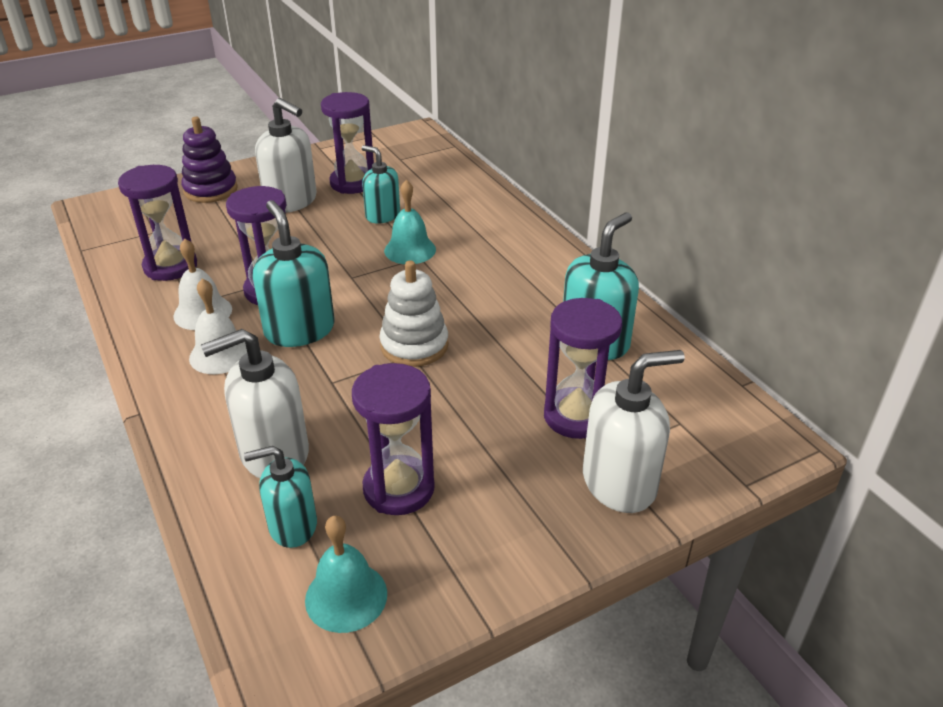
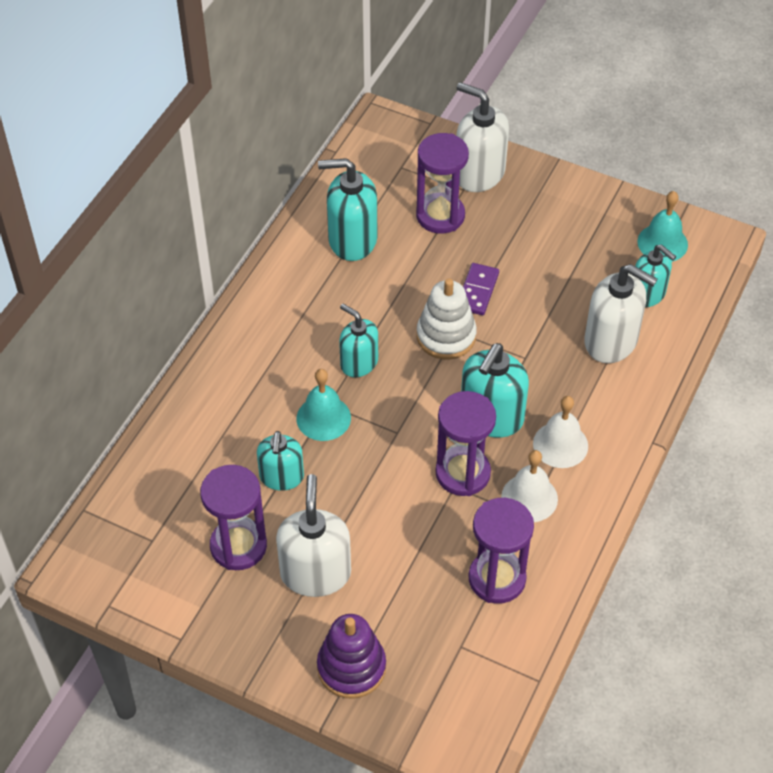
camera: 125 degrees left, 15 degrees up
(399, 488) = (577, 265): purple hourglass -> none
(443, 287) = (359, 363): none -> turquoise soap dispenser
(445, 391) = (477, 291): none -> purple domino

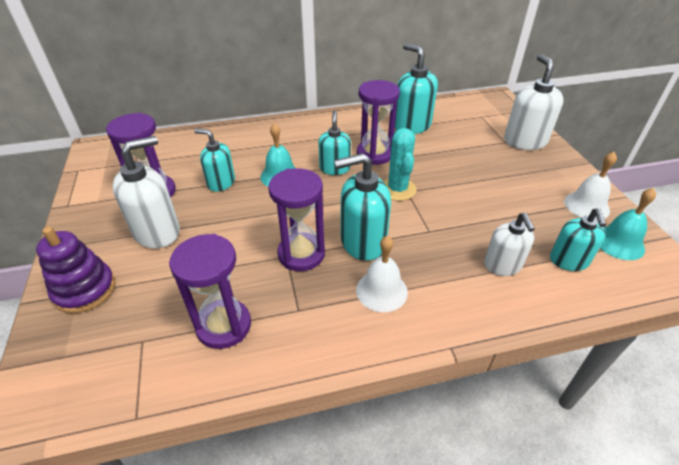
camera: 50 degrees right, 10 degrees down
(281, 477) = (221, 182): turquoise soap dispenser -> turquoise soap dispenser turned 60 degrees clockwise
(440, 216) = (474, 143): purple hourglass -> purple hourglass (375, 154)
(446, 336) = (397, 189): white stacking toy -> turquoise cactus
(477, 291) = (447, 183): purple domino -> none
(529, 498) = (316, 301): white bell -> white bell (586, 206)
(611, 341) = (502, 265): white soap dispenser -> white soap dispenser, size x0.65

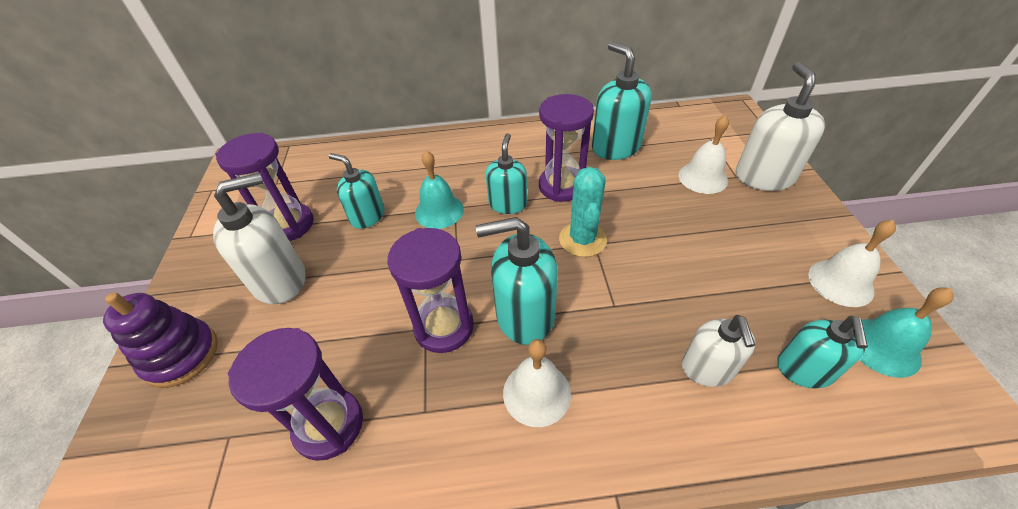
camera: 10 degrees right, 5 degrees up
(480, 143) = (703, 178): none -> white bell

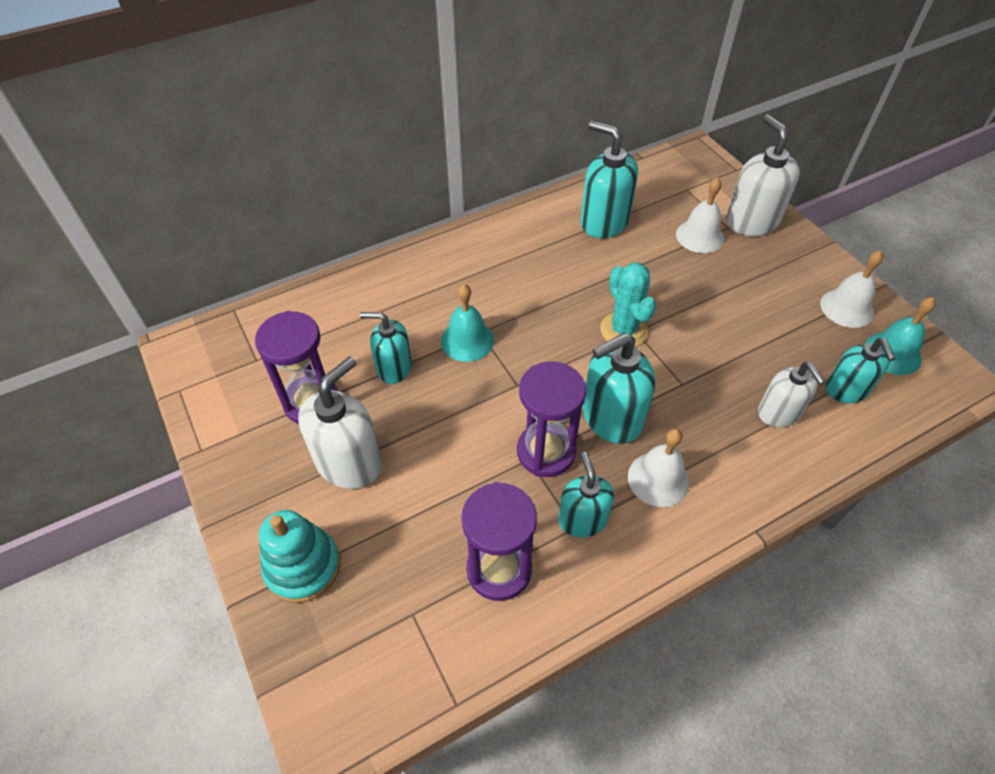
camera: 25 degrees left, 5 degrees up
(181, 355) = (303, 567): purple stacking toy -> turquoise stacking toy
(508, 204) = (532, 313): turquoise soap dispenser -> turquoise soap dispenser (582, 519)
(561, 186) = (574, 280): purple hourglass -> none

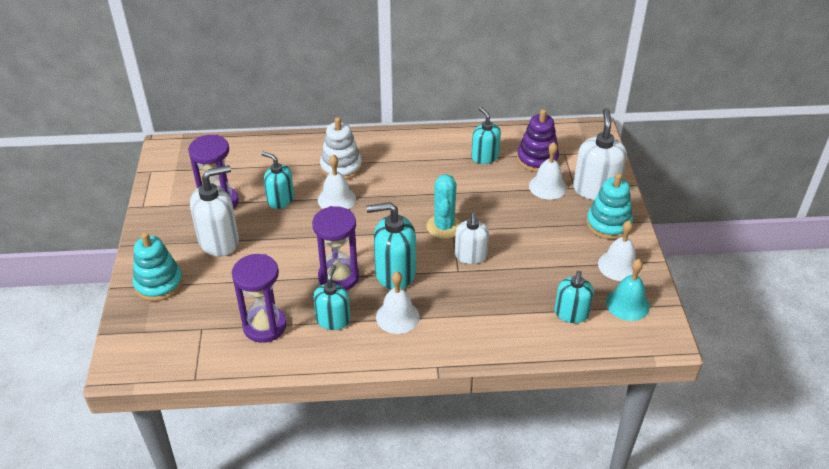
camera: 25 degrees right, 10 degrees down
(442, 293) = (341, 167): none -> white stacking toy
(467, 340) = (336, 199): turquoise bell -> white bell
(604, 222) = (484, 157): turquoise soap dispenser -> turquoise soap dispenser, size x0.65
(663, 205) = (537, 159): none -> purple stacking toy
(778, 413) = (510, 310): white soap dispenser -> white soap dispenser (470, 256)
(797, 260) = (608, 224): none -> turquoise stacking toy

